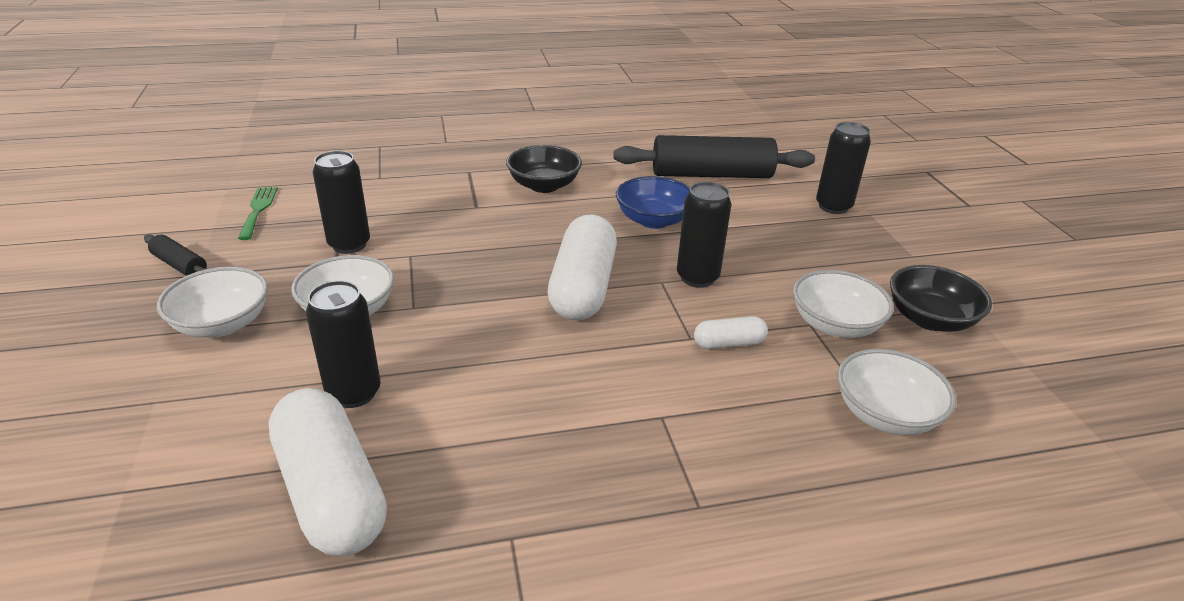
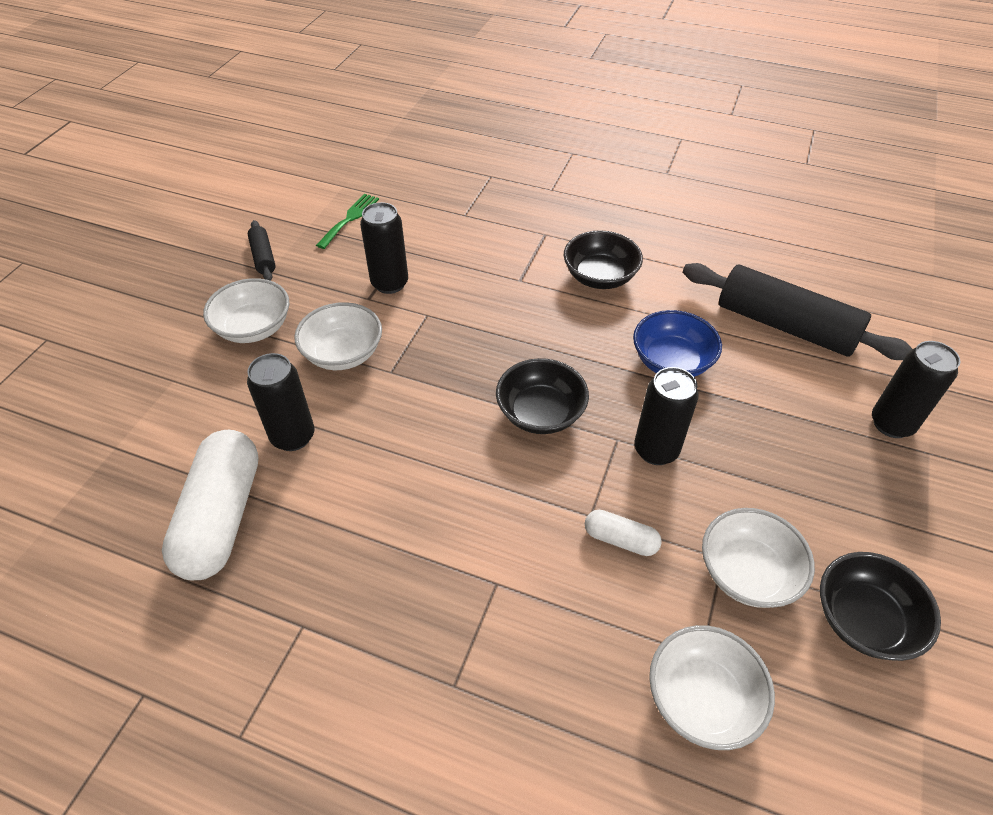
camera: 35 degrees right, 15 degrees up
(583, 287) = (540, 413): white capsule -> black bowl

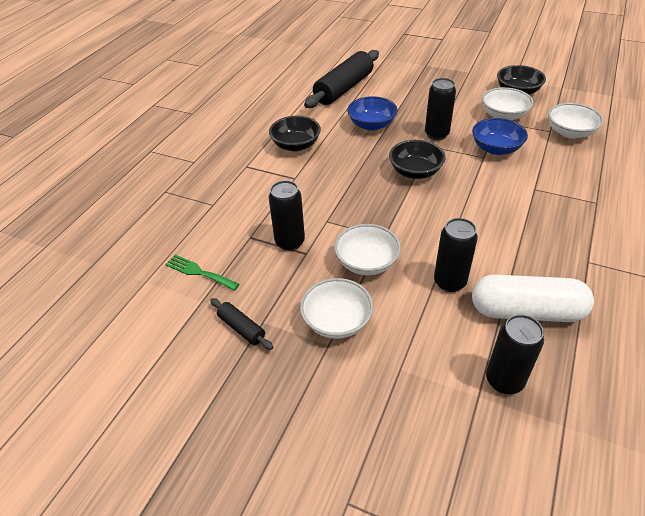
camera: 85 degrees left, 5 degrees down
(263, 257) = (241, 328): black rolling pin -> black rolling pin turned 60 degrees clockwise
(620, 539) = (496, 148): white capsule -> blue bowl
(891, 424) = (410, 71): black can -> black can (504, 380)

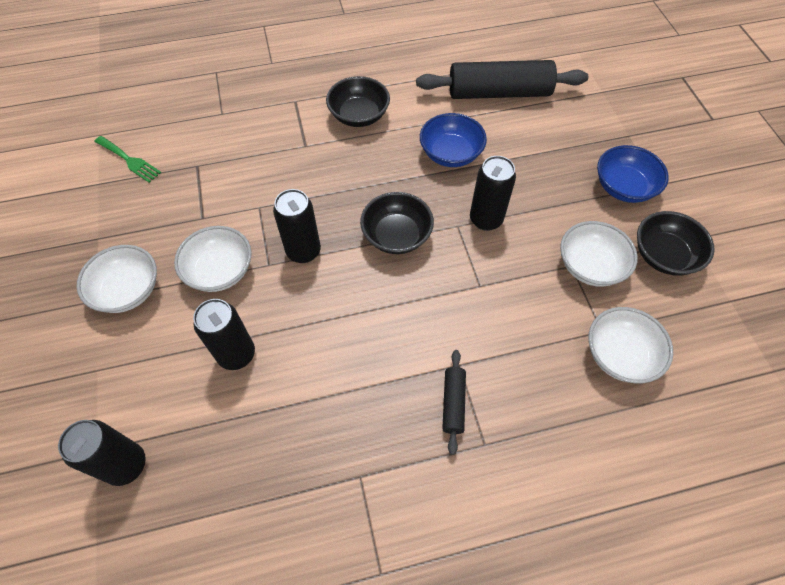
camera: 50 degrees right, 15 degrees up
(199, 272) = (129, 160): green fork -> green fork turned 135 degrees clockwise
(241, 328) = (82, 229): black rolling pin -> black rolling pin (453, 403)
(290, 242) = (209, 197): black can -> black can (303, 251)
(496, 148) = (508, 290): blue bowl -> blue bowl (623, 187)
(526, 311) = (235, 445): white capsule -> none

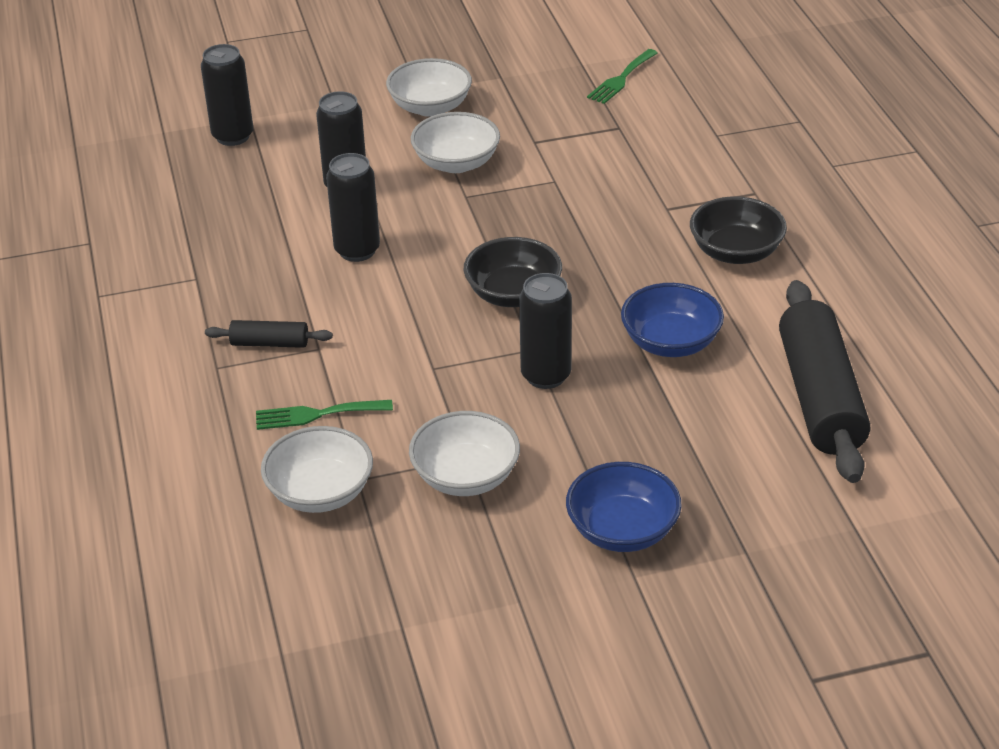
camera: 90 degrees right, 20 degrees down
(303, 251) = (486, 220): black can -> black can (357, 250)
(537, 362) = (317, 414): none -> green fork
(664, 255) = (485, 561): black bowl -> none

